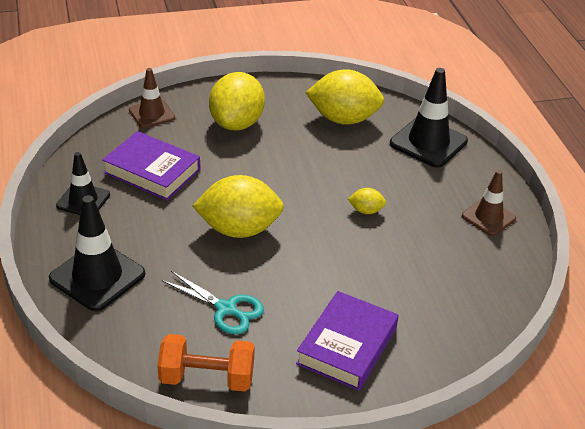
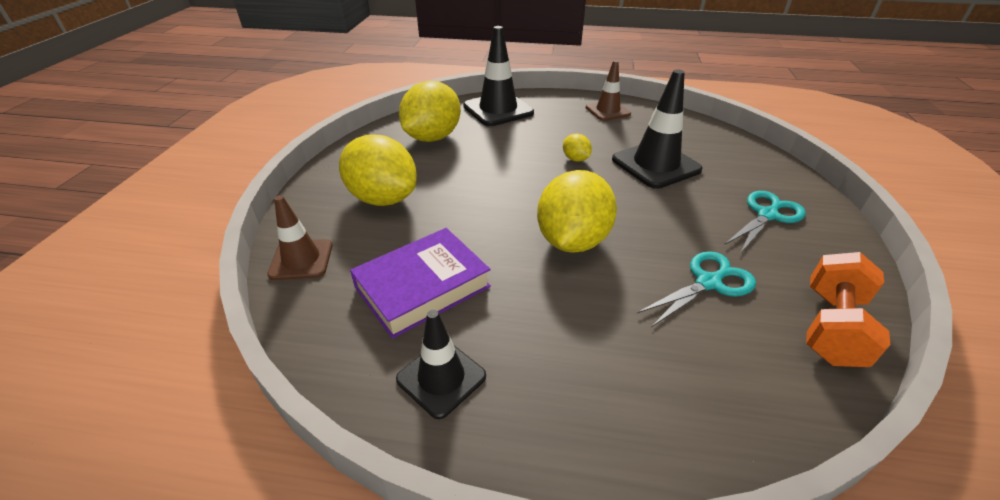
camera: 65 degrees left, 0 degrees up
(97, 276) = (625, 398): black traffic cone -> black traffic cone (655, 165)
(347, 346) = (767, 215): purple book -> turquoise scissors
(366, 211) = (575, 159): yellow lemon -> yellow lemon turned 60 degrees counterclockwise

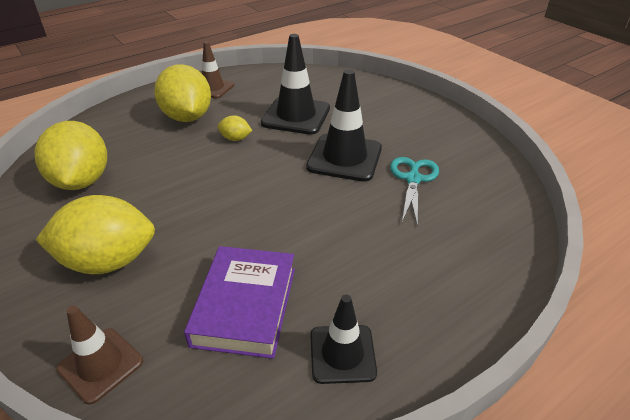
camera: 45 degrees left, 0 degrees up
(498, 110) = (115, 126): black traffic cone -> black traffic cone (344, 158)
(572, 241) = (307, 201): yellow lemon -> yellow lemon (187, 117)
(767, 215) = (395, 118): turquoise scissors -> none
(831, 327) = (489, 167): orange dumbbell -> none

